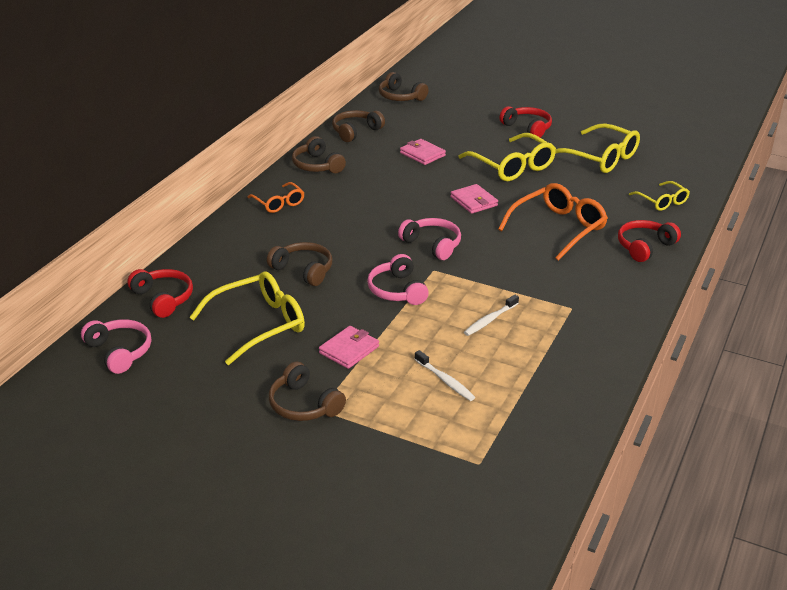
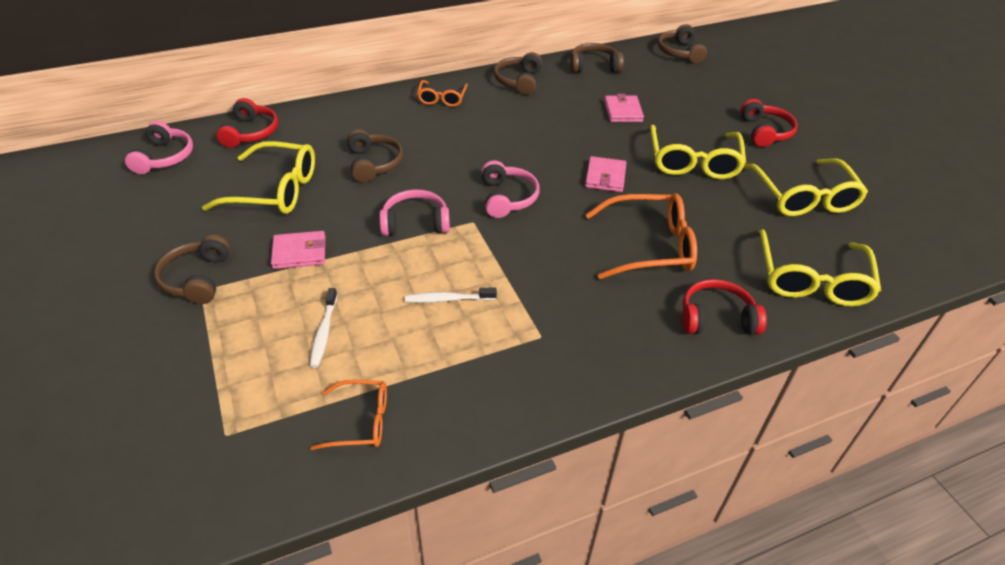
camera: 40 degrees right, 10 degrees up
(397, 290) = (415, 223): pink headphones -> pink headphones turned 60 degrees clockwise
(543, 407) = (360, 421): none -> orange glasses
(662, 201) = (811, 279): yellow glasses -> yellow glasses, size x1.74

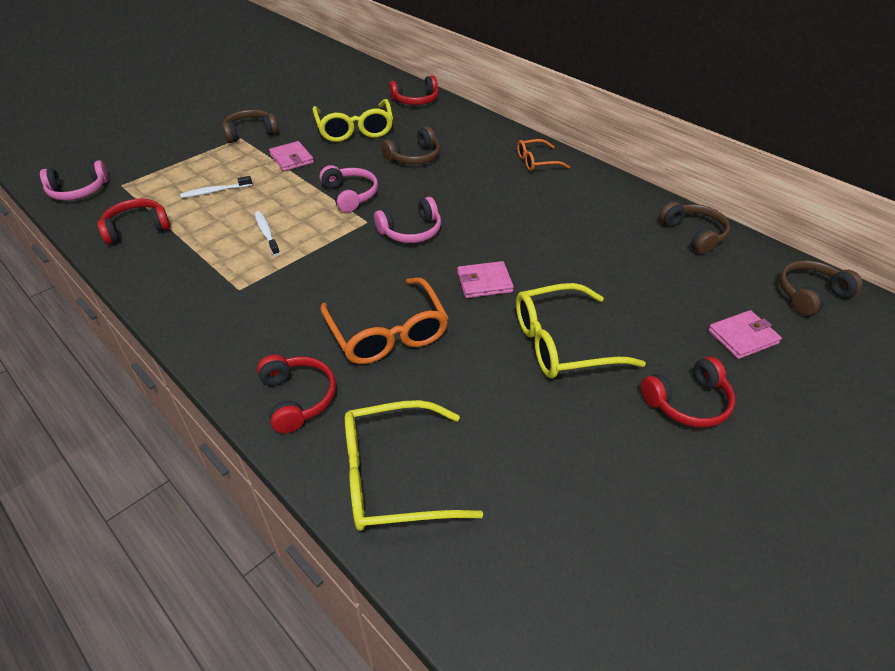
camera: 70 degrees right, 0 degrees up
(164, 157) = (365, 83): pink headphones -> pink headphones (78, 191)
(360, 421) = (137, 228): orange glasses -> red headphones
(518, 81) = (609, 194): brown headphones -> none
(623, 111) = (619, 272): pink wallet -> pink wallet (742, 337)
(803, 197) = (561, 457): yellow glasses -> none

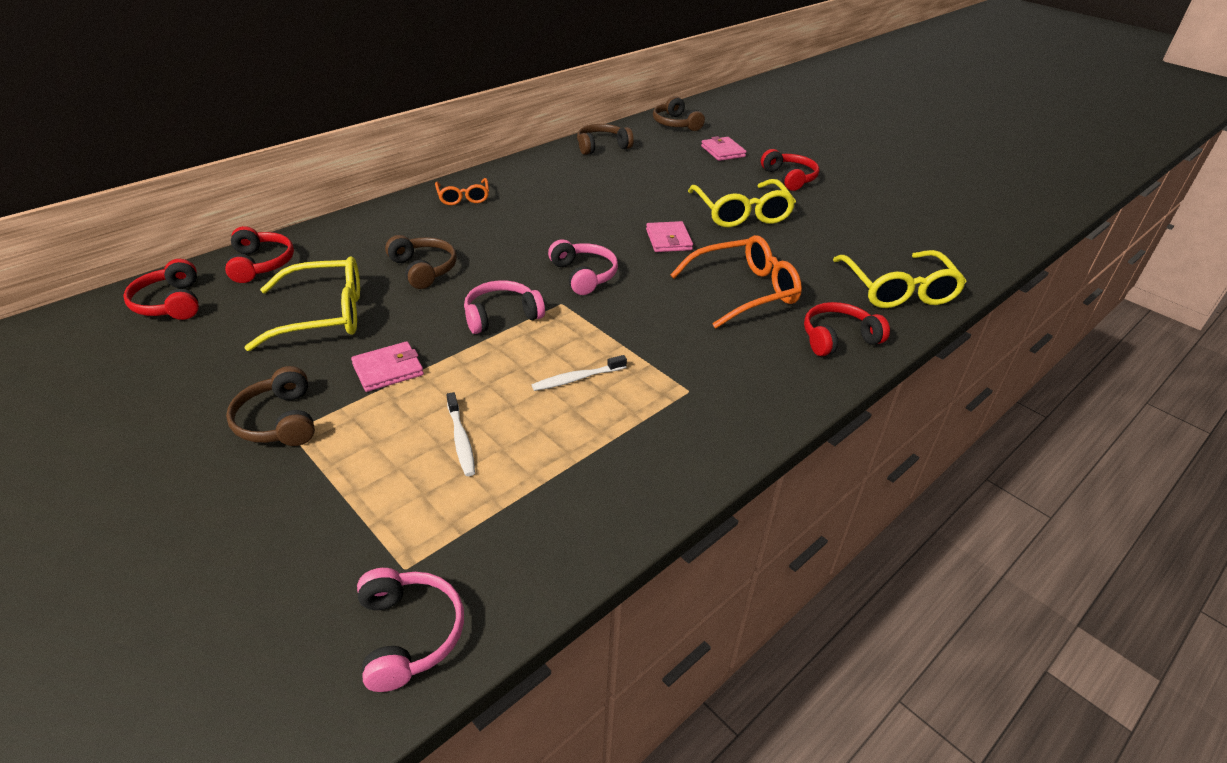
camera: 90 degrees left, 5 degrees down
(137, 228) = (550, 514): red headphones -> red headphones (170, 303)

